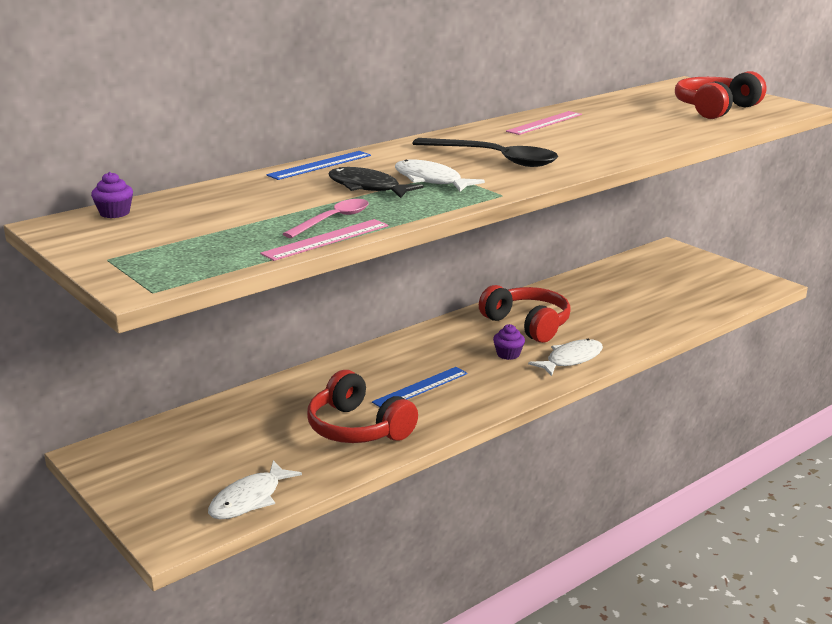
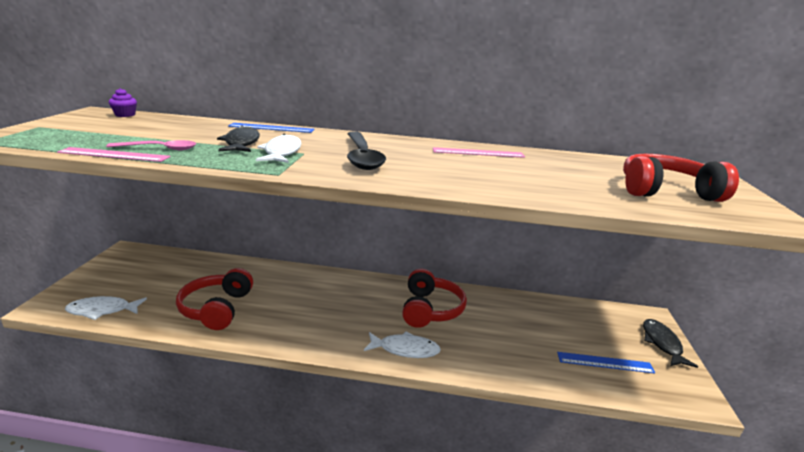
camera: 45 degrees right, 0 degrees up
(420, 387) = (292, 307): blue ruler -> blue ruler (605, 362)
(508, 354) = (377, 320): purple cupcake -> none
(703, 262) = (662, 343): none -> black fish

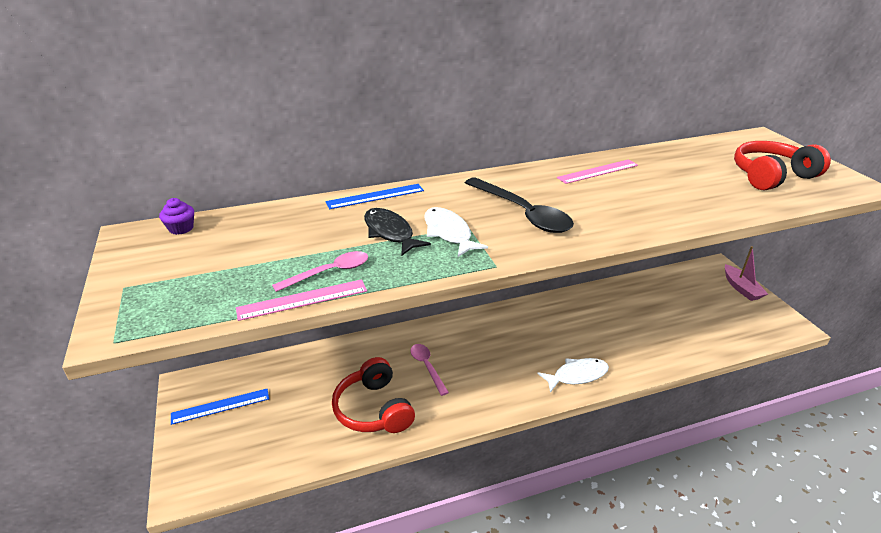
camera: 25 degrees left, 10 degrees up
(102, 310) = (257, 465): white fish -> none
(288, 297) = (427, 367): none -> pink spoon
(430, 309) = (559, 327): red headphones -> none
(605, 362) = (719, 322): blue ruler -> blue ruler (220, 406)
(662, 343) = (741, 288): black fish -> pink boat

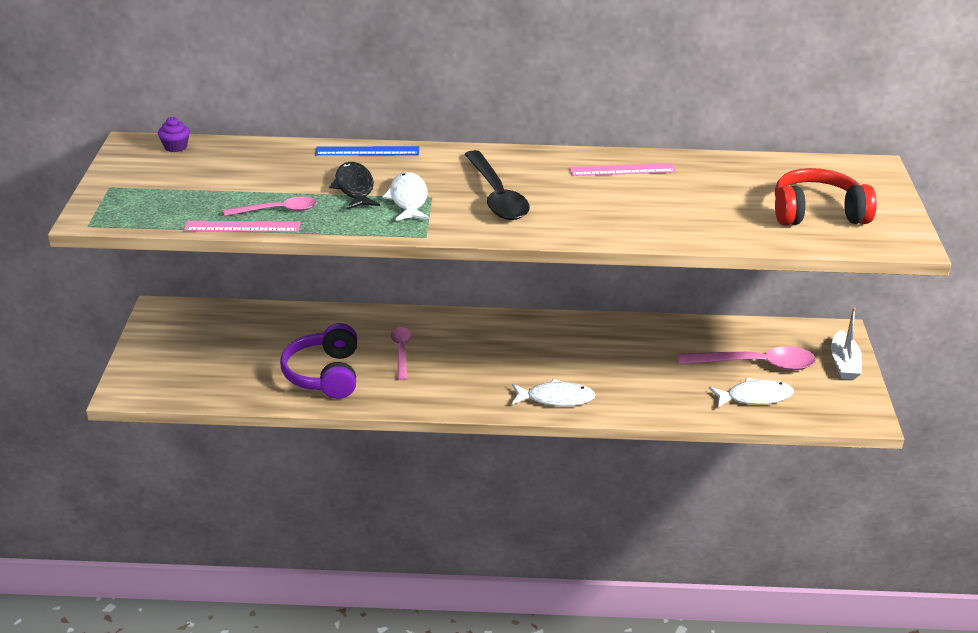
camera: 20 degrees right, 0 degrees up
(220, 406) = (183, 336): blue ruler -> none
(373, 409) = (325, 374): red headphones -> purple headphones
(689, 304) = (756, 364): none -> pink spoon
(711, 331) = (755, 397): none -> white fish
(741, 288) = (844, 363): pink boat -> white boat

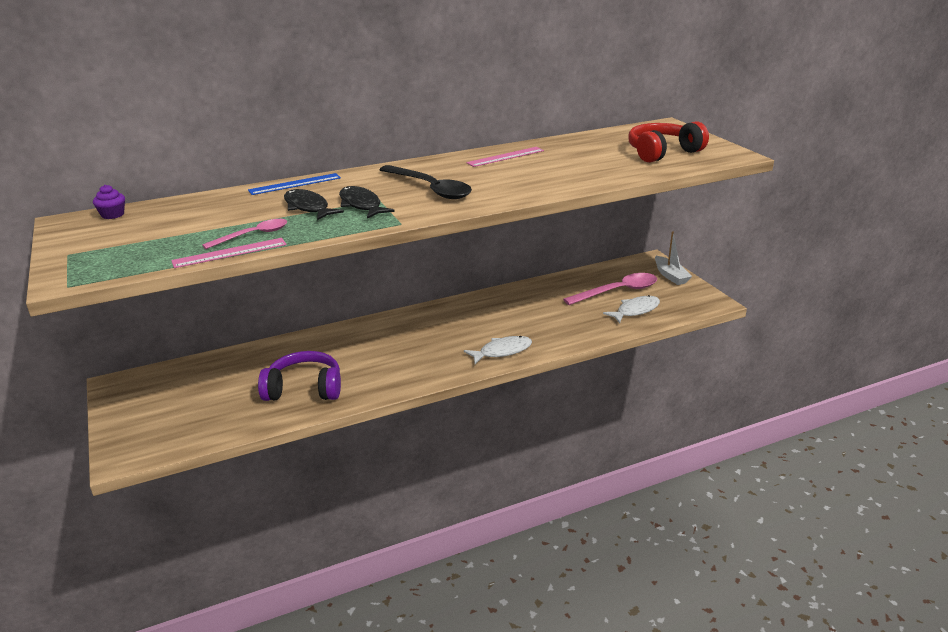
camera: 25 degrees left, 5 degrees down
(325, 374) = (304, 389): purple headphones -> purple headphones turned 120 degrees clockwise
(401, 352) = (357, 355): pink spoon -> none
(408, 199) = (361, 205): white fish -> black fish

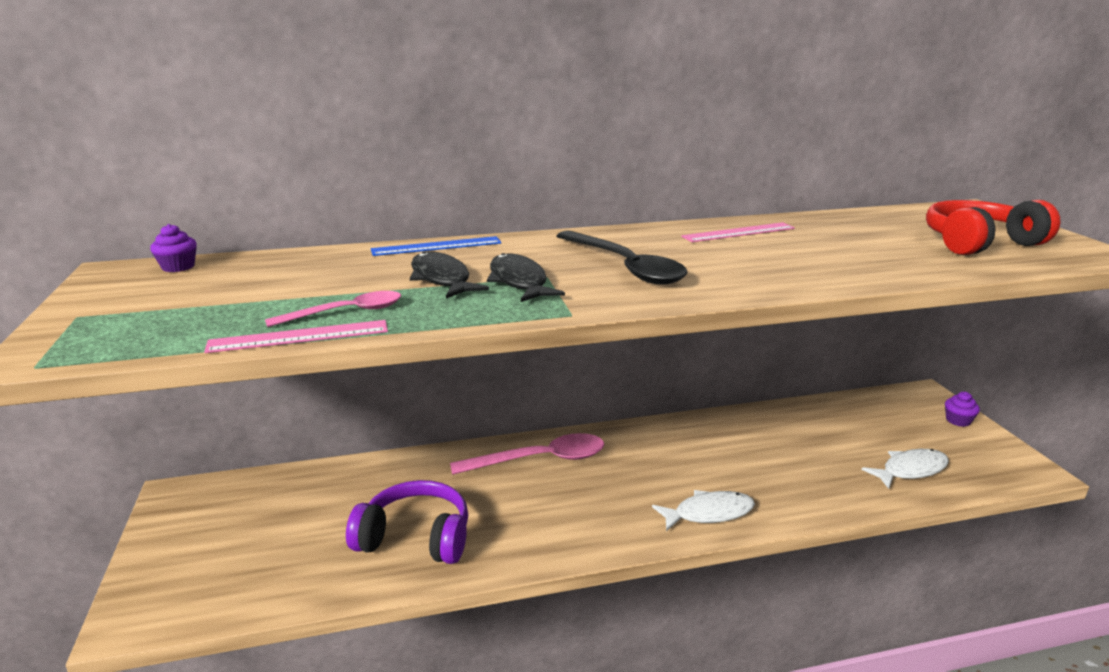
camera: 10 degrees right, 5 degrees down
(617, 291) = (880, 436): pink spoon -> pink spoon (540, 460)
(670, 276) = (958, 420): white boat -> purple cupcake

